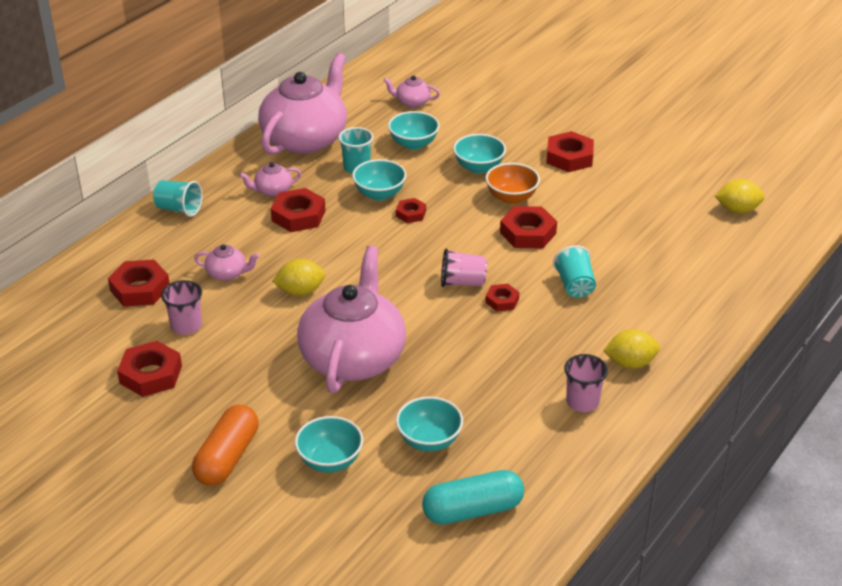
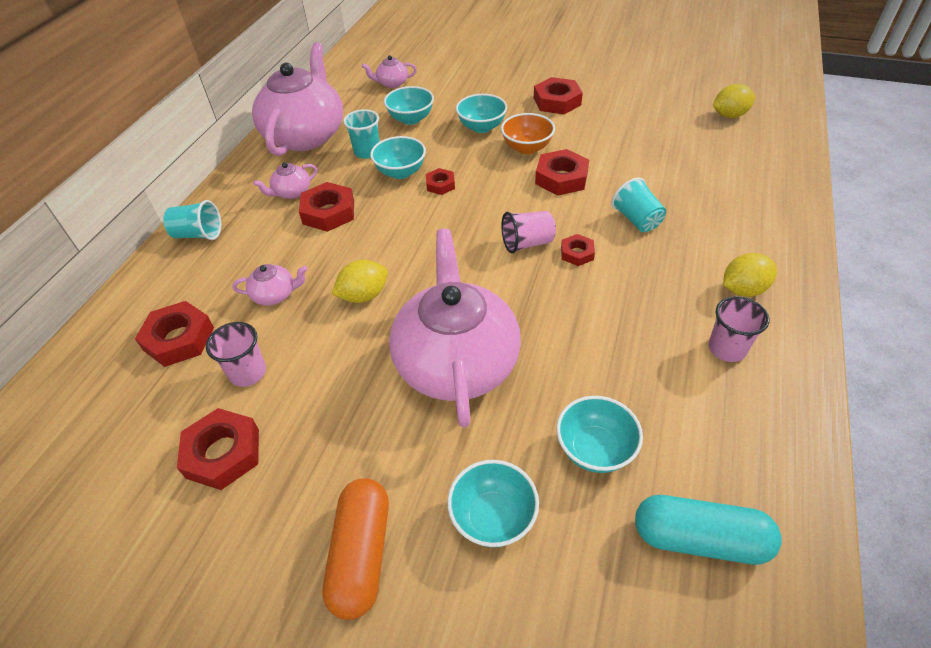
camera: 15 degrees left, 10 degrees up
(472, 510) = (699, 538): turquoise capsule -> turquoise capsule turned 45 degrees clockwise

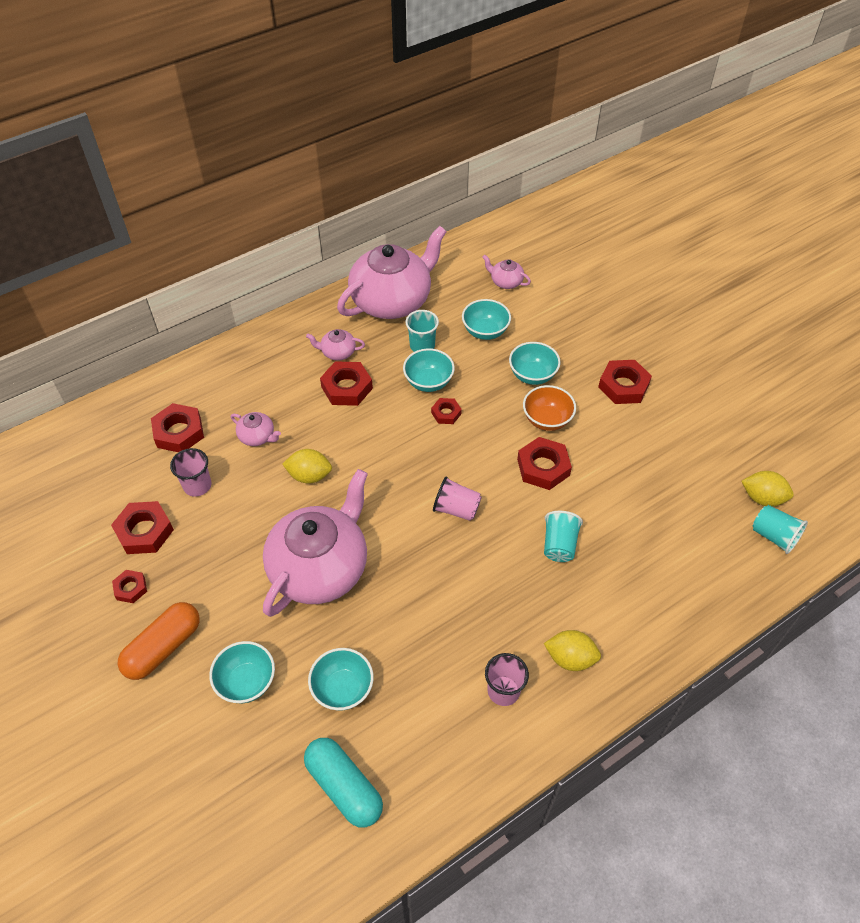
camera: 35 degrees right, 5 degrees up
(198, 234) = (250, 352): turquoise cup -> turquoise cup (774, 536)
(577, 253) = (483, 542): red nut -> red nut (130, 588)

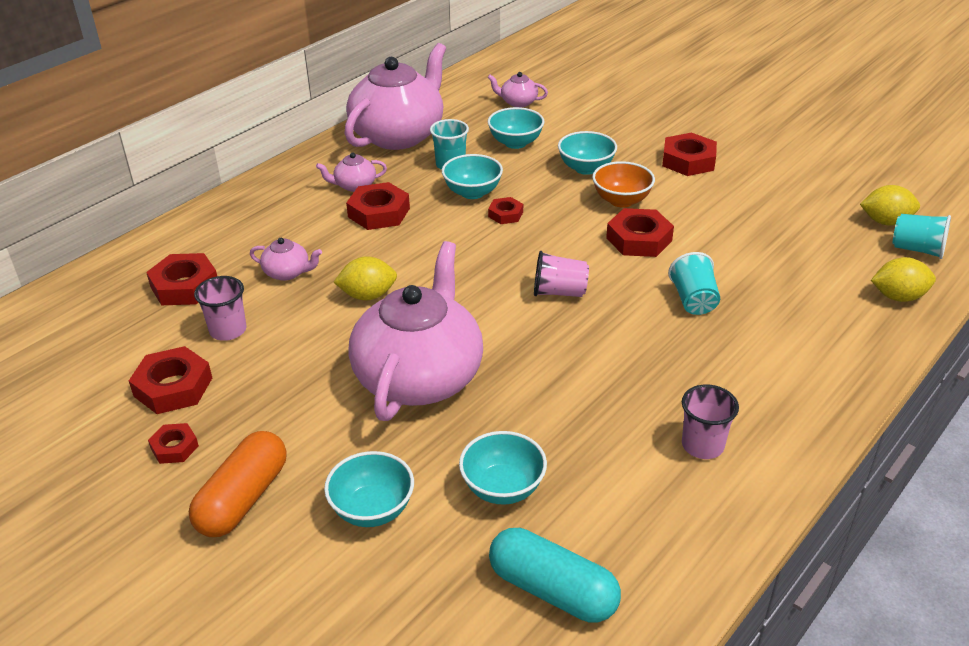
camera: 15 degrees left, 15 degrees down
(570, 658) = (763, 398): yellow lemon -> yellow lemon (898, 297)

